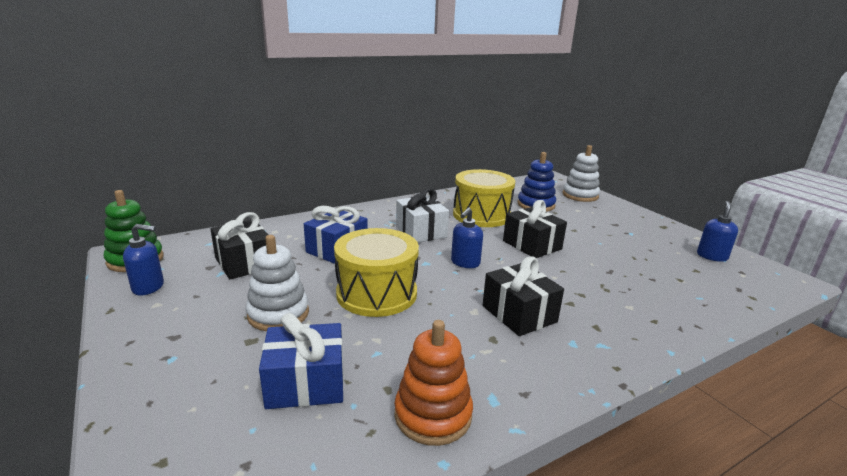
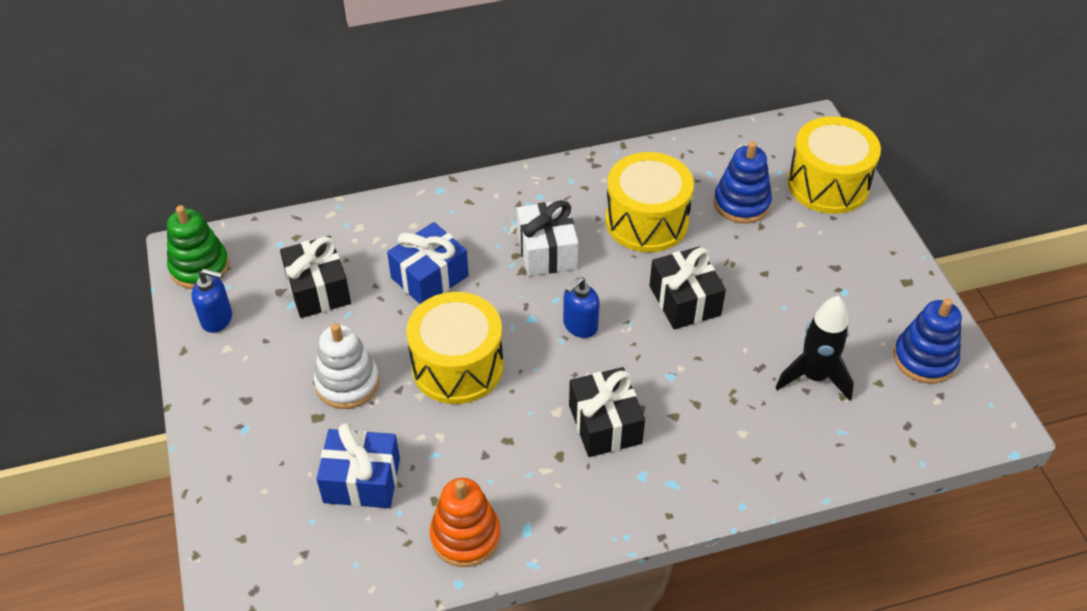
camera: 15 degrees right, 25 degrees up
(580, 195) = (828, 184): white stacking toy -> yellow drum
(651, 272) = (814, 377): none -> black rocket
(711, 256) = (924, 359): blue soap dispenser -> blue stacking toy

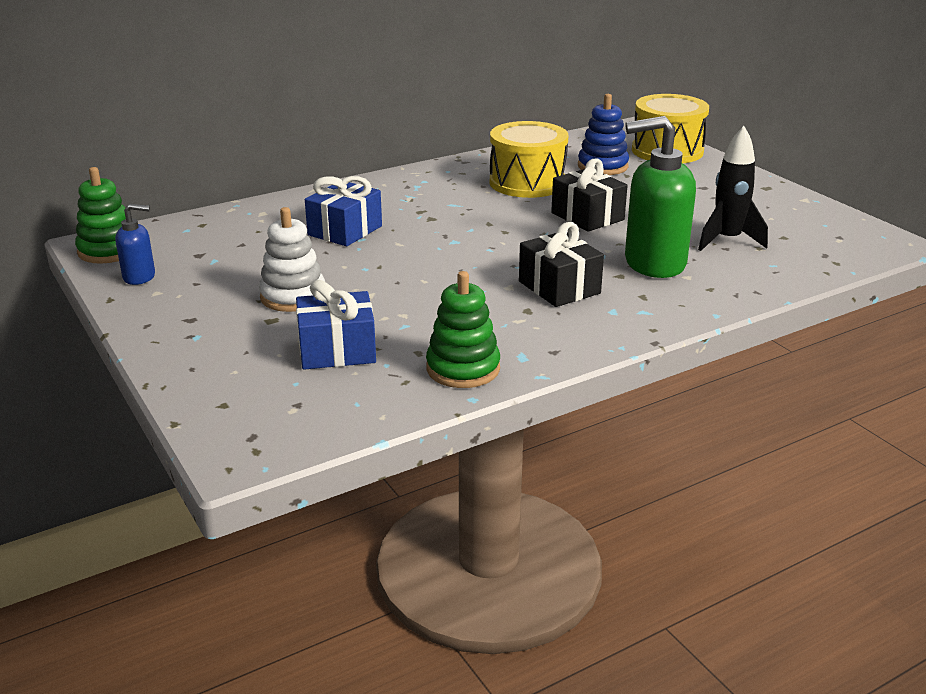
camera: 15 degrees left, 20 degrees down
(318, 289) = (238, 249): black gift -> none
(457, 366) = (398, 274): yellow drum -> none
(465, 536) = (463, 369): orange stacking toy -> green stacking toy
(547, 251) = (447, 206): white gift -> none
(580, 326) = (502, 239): blue soap dispenser -> none
(718, 403) = (654, 263): none -> green soap dispenser
(924, 359) = (811, 221): blue stacking toy -> none

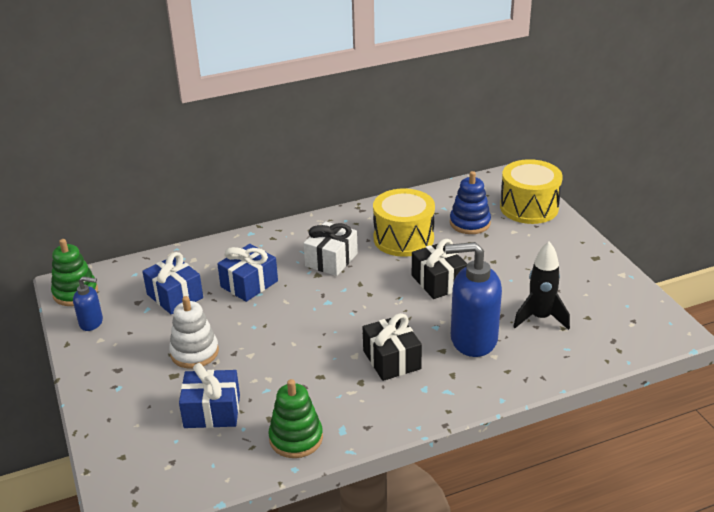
camera: 10 degrees right, 5 degrees up
(248, 246) = (175, 296): none -> blue gift
(444, 204) = (331, 260): none -> white gift
(654, 263) = (473, 339): green soap dispenser -> blue soap dispenser

